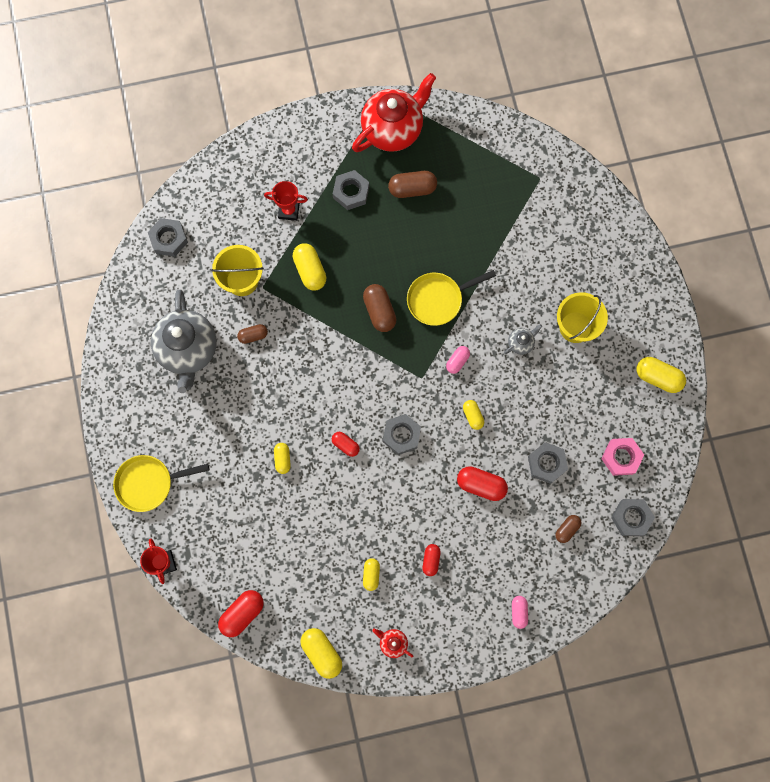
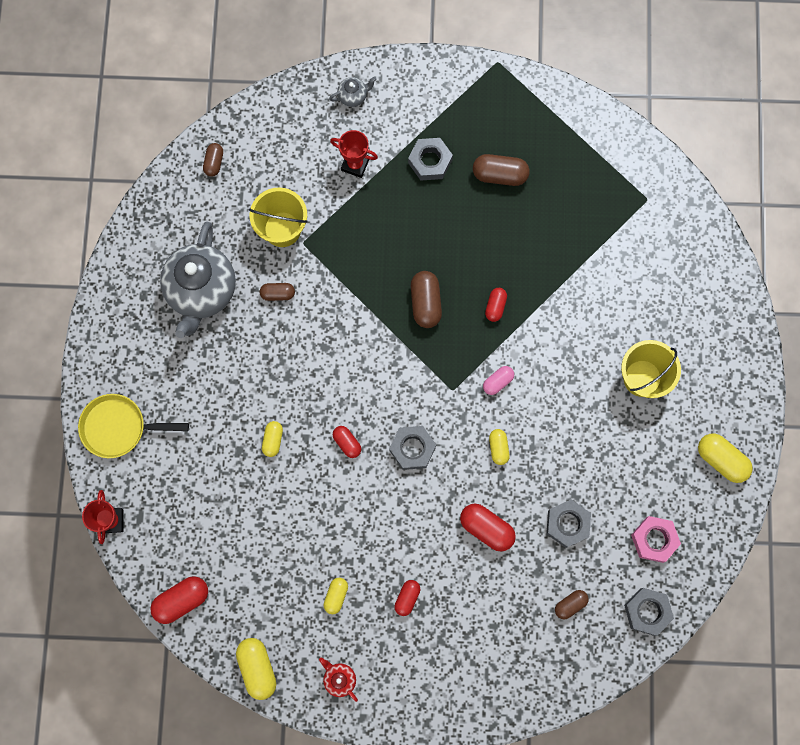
camera: 15 degrees right, 0 degrees up
(169, 239) = (214, 163): grey nut -> brown capsule
(310, 270) = (360, 237): yellow capsule -> none
(393, 129) = (496, 103): red teapot -> none
(438, 299) = (495, 306): yellow pan -> red capsule
(519, 612) = (490, 683): pink capsule -> none
(520, 343) = (575, 380): grey teapot -> grey teapot (353, 96)

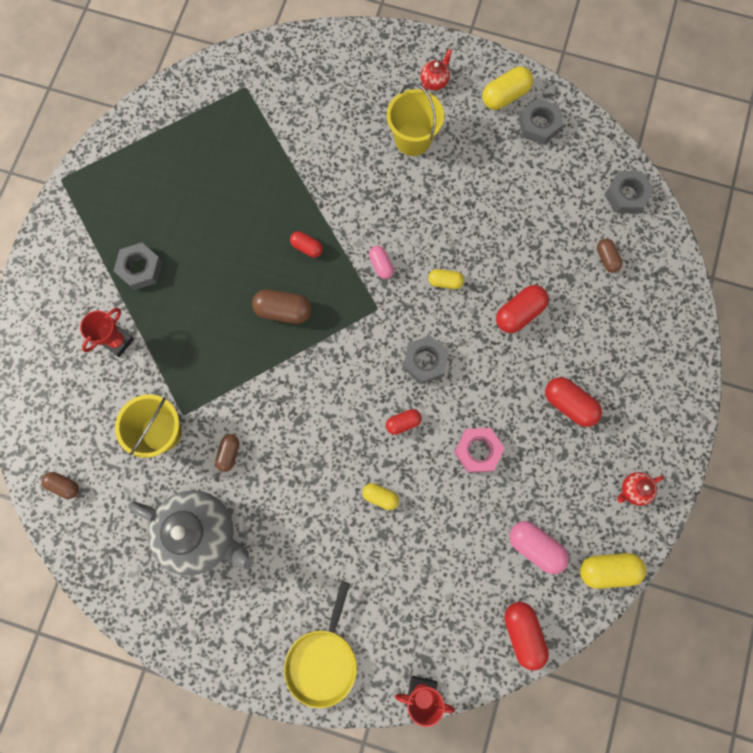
camera: 75 degrees left, 0 degrees up
(262, 595) = (535, 547): none -> pink capsule
(336, 596) = (552, 472): yellow capsule -> none
(353, 96) = (44, 325): grey teapot -> none
(407, 598) = (569, 404): red capsule -> red capsule, size x1.64
(499, 175) = (177, 208): brown capsule -> none
(567, 524) = (532, 240): grey nut -> grey nut (539, 125)
(654, 539) = (563, 171): pink nut -> pink nut (478, 451)
(714, 383) = (434, 81): none -> red teapot

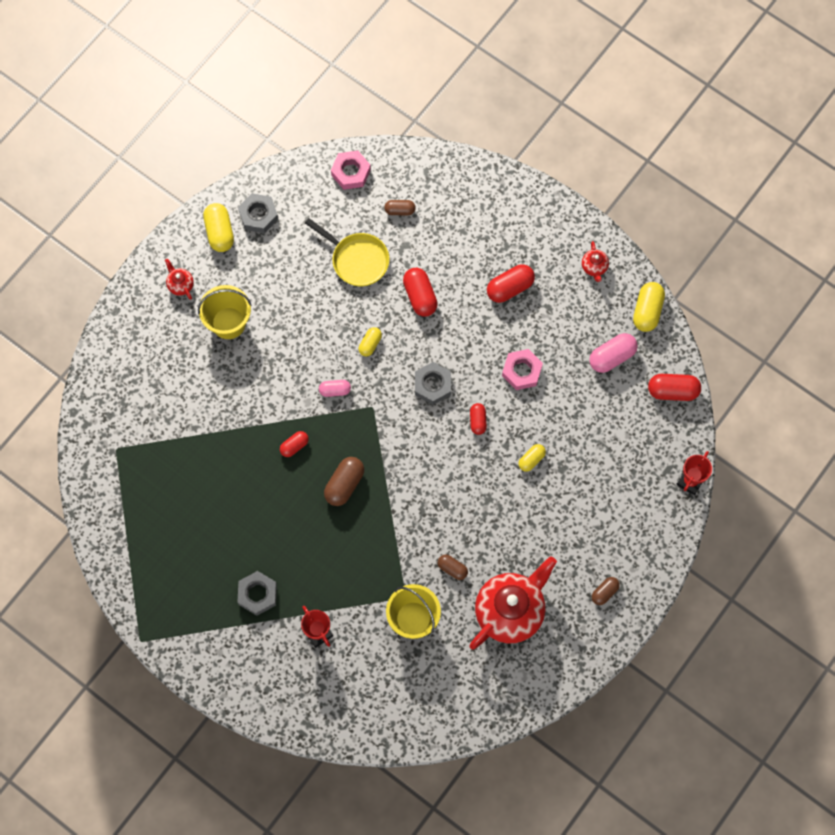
camera: 70 degrees left, 5 degrees down
(64, 485) = (430, 714): brown capsule -> brown capsule (604, 592)
(201, 533) = (510, 611): grey teapot -> red teapot
(323, 659) = (642, 547): yellow pan -> yellow pan (357, 260)
(626, 195) = (351, 172): grey nut -> pink nut

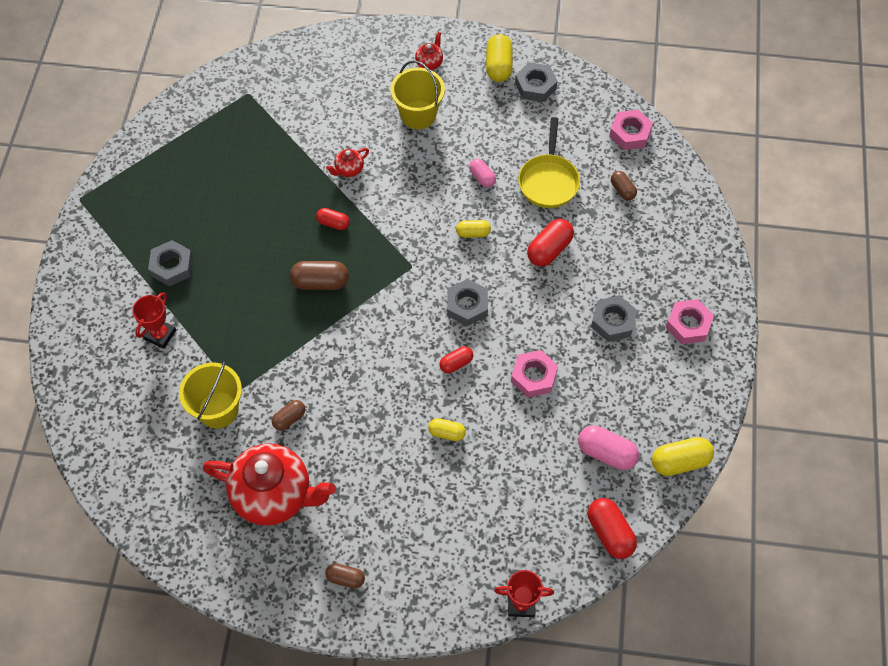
camera: 60 degrees right, 10 degrees down
(220, 232) = (498, 66): yellow capsule -> yellow capsule turned 45 degrees counterclockwise
(335, 390) = (408, 228): pink capsule -> pink capsule (482, 177)
(452, 569) = (289, 418): brown capsule -> brown capsule turned 45 degrees clockwise
(510, 288) = (613, 321): red capsule -> grey nut
(544, 237) = (688, 324): none -> pink nut
(594, 267) = (690, 387): red teapot -> red teapot (349, 170)

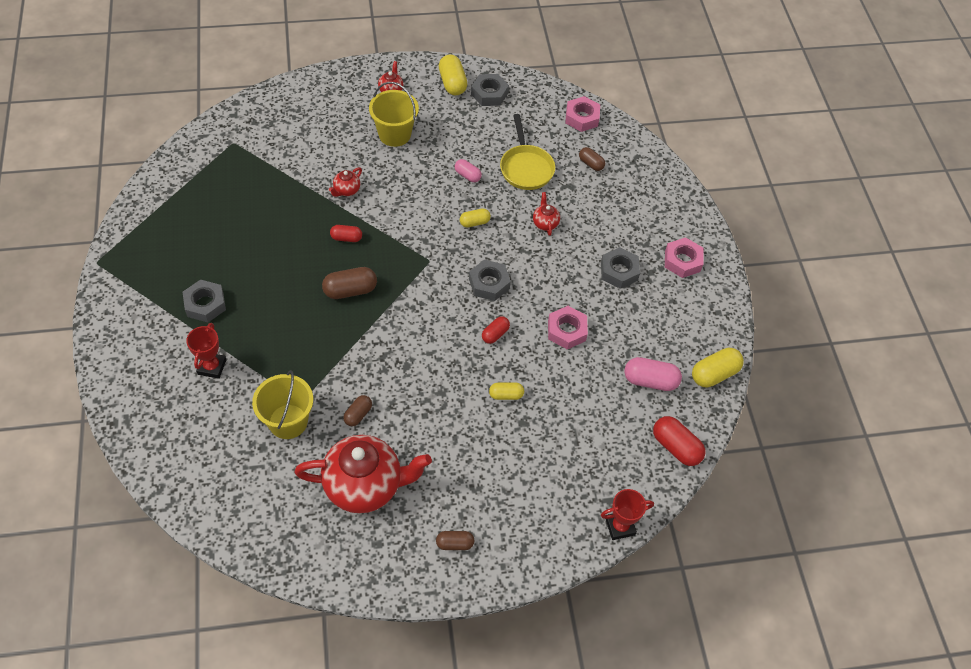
camera: 20 degrees left, 5 degrees down
(549, 249) = (545, 223): red capsule -> red teapot

